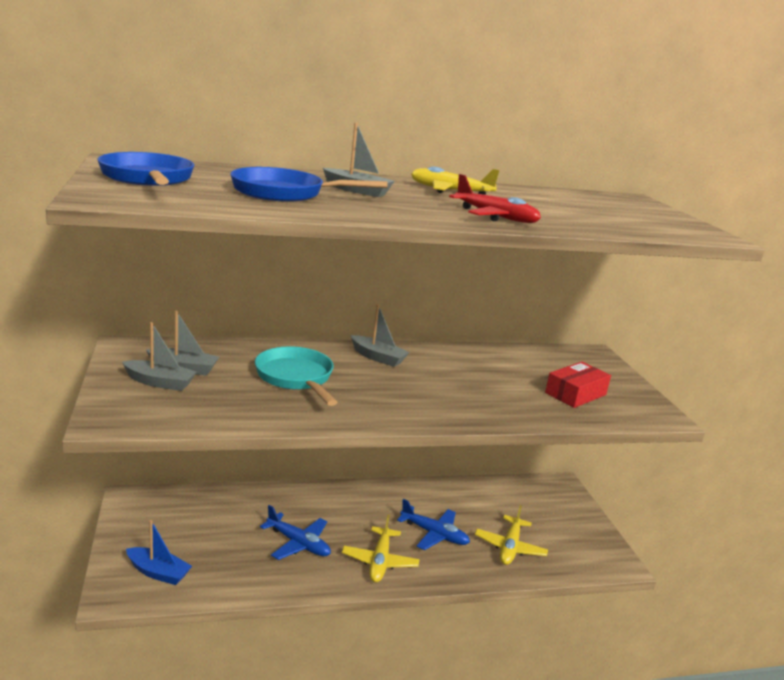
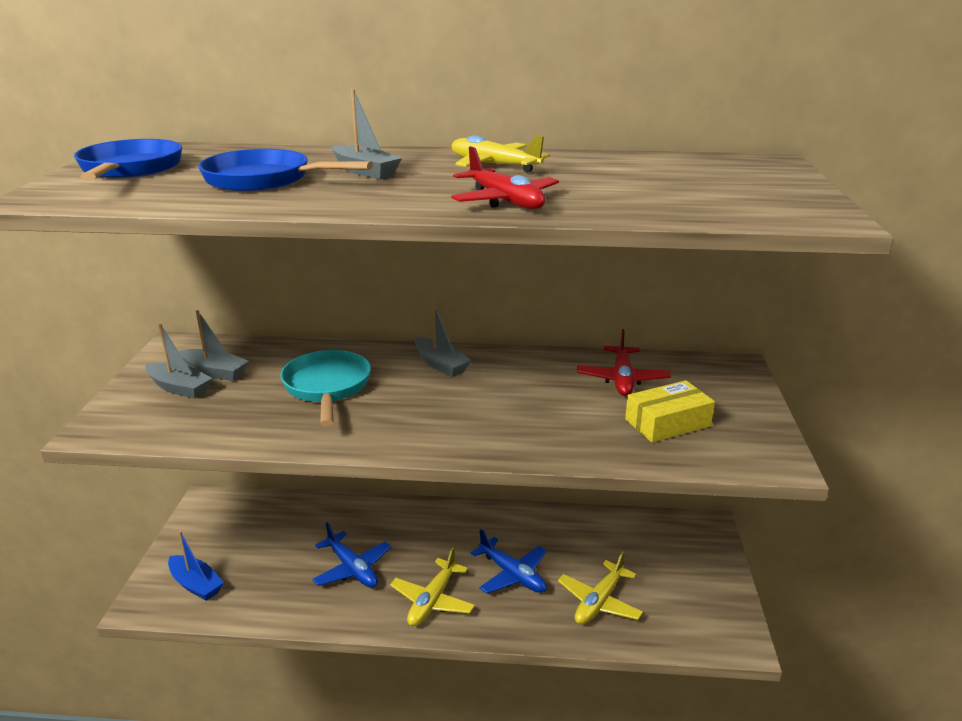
camera: 20 degrees right, 5 degrees up
(523, 364) = (622, 379): none -> red plane
(575, 394) = (667, 423): red box -> yellow box

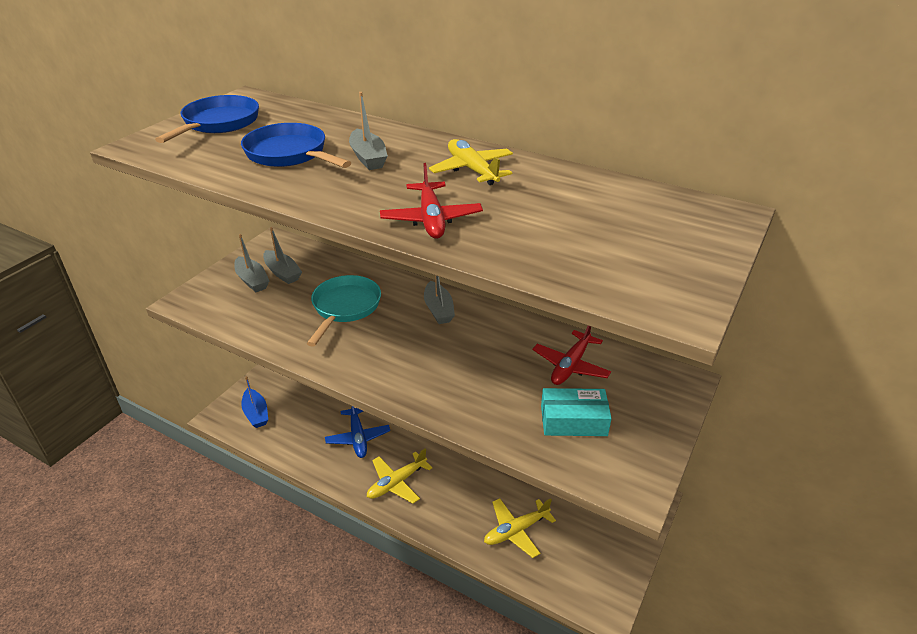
camera: 25 degrees right, 10 degrees up
(512, 575) = (465, 484): blue plane -> none
(667, 423) = (573, 421): yellow box -> turquoise box

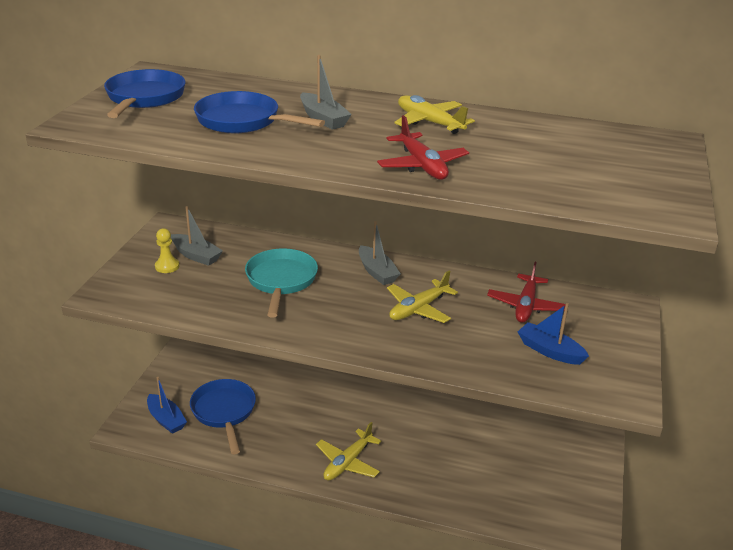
camera: 15 degrees left, 5 degrees down
(252, 280) = (167, 266): grey boat -> yellow pawn
(307, 414) = (224, 412): none -> blue pan
(358, 437) = (289, 426): blue plane -> none
(516, 531) = (484, 486): yellow plane -> yellow plane (418, 309)
(573, 421) = (549, 351): turquoise box -> blue boat

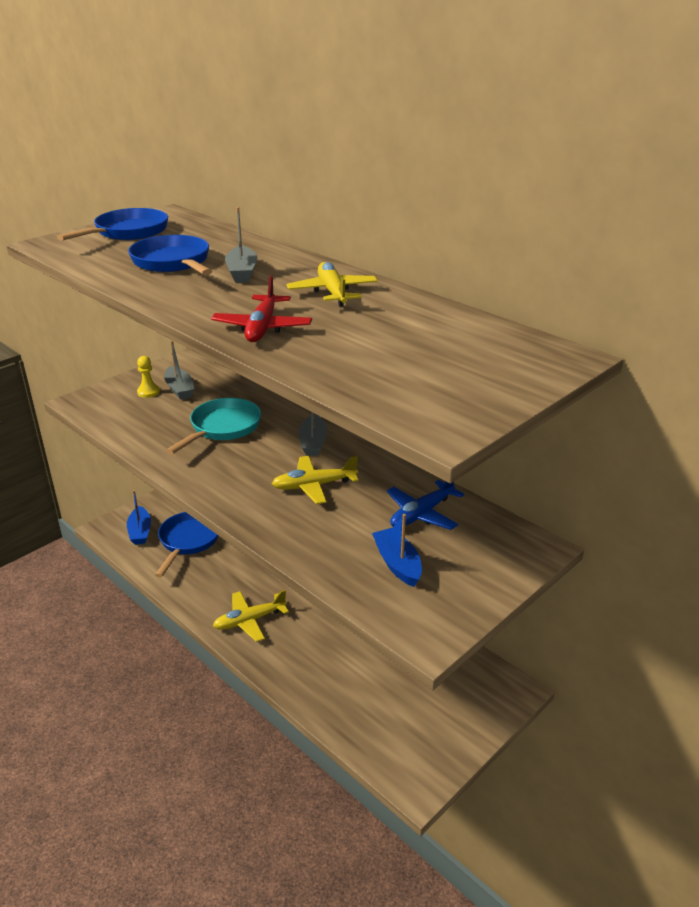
camera: 30 degrees right, 0 degrees up
(525, 306) = (421, 514): red plane -> blue plane

